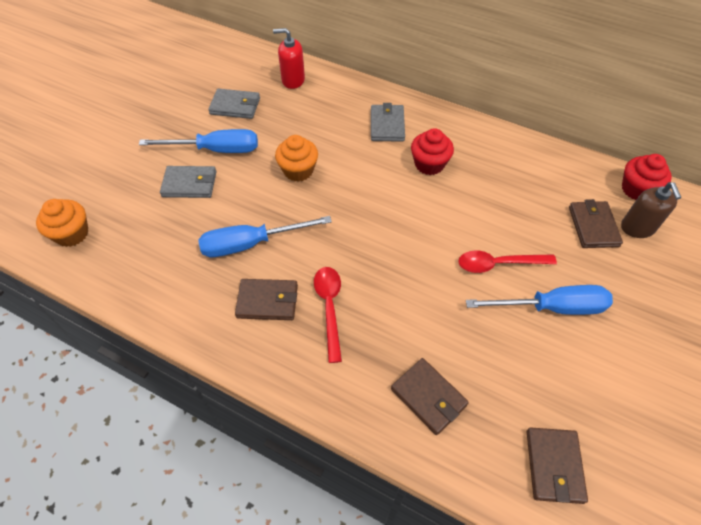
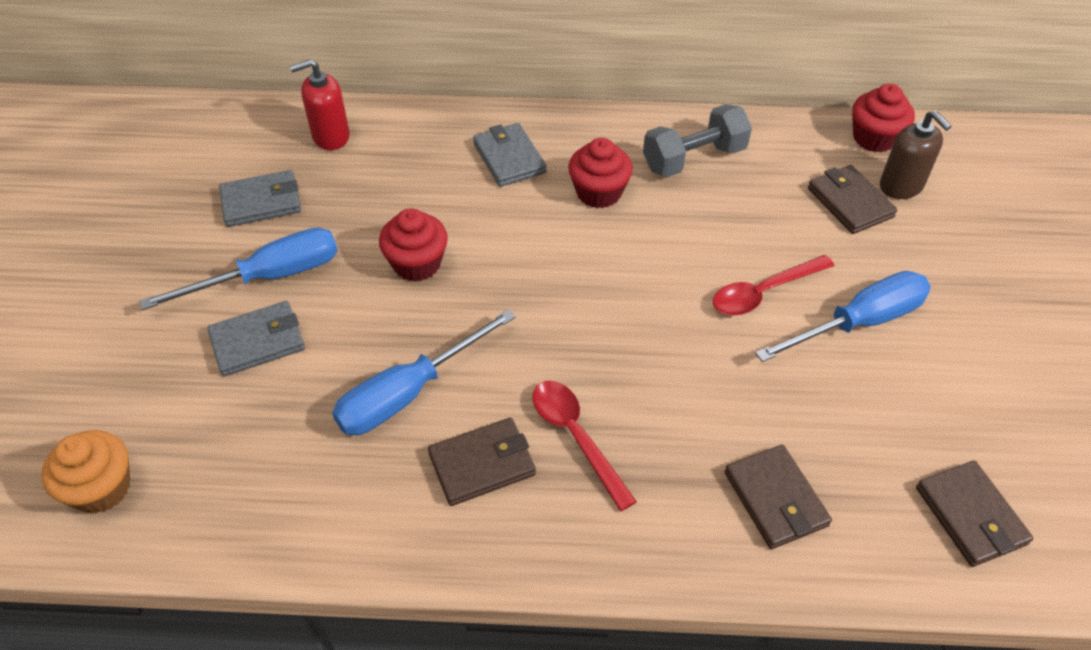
camera: 25 degrees left, 5 degrees down
(298, 170) = (417, 264): orange cupcake -> red cupcake
(428, 397) = (775, 499): brown wallet -> brown wallet turned 45 degrees clockwise
(502, 163) = (694, 159): none -> grey dumbbell

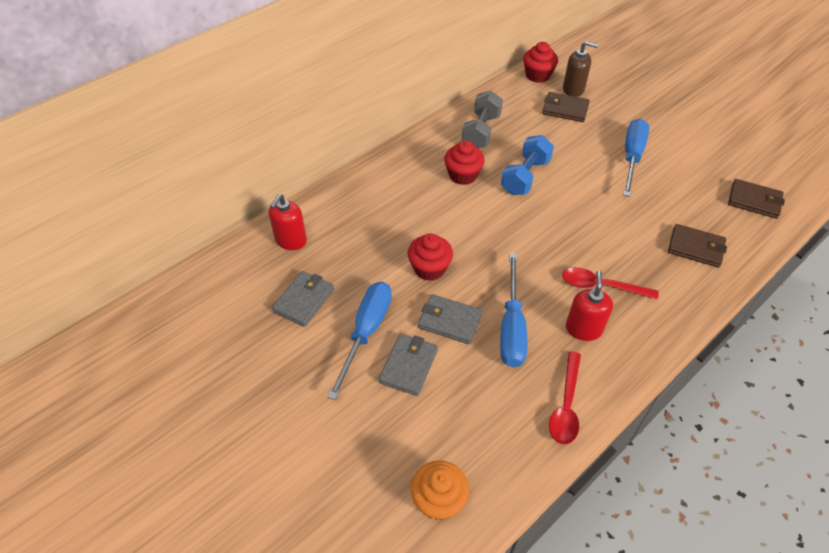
camera: 45 degrees left, 0 degrees up
(482, 464) = (583, 329): brown wallet -> red soap dispenser
(509, 158) = (399, 187): grey wallet -> grey wallet (449, 321)
(672, 246) = (525, 177): none -> blue dumbbell
(763, 292) = (585, 170): red spoon -> red spoon (566, 405)

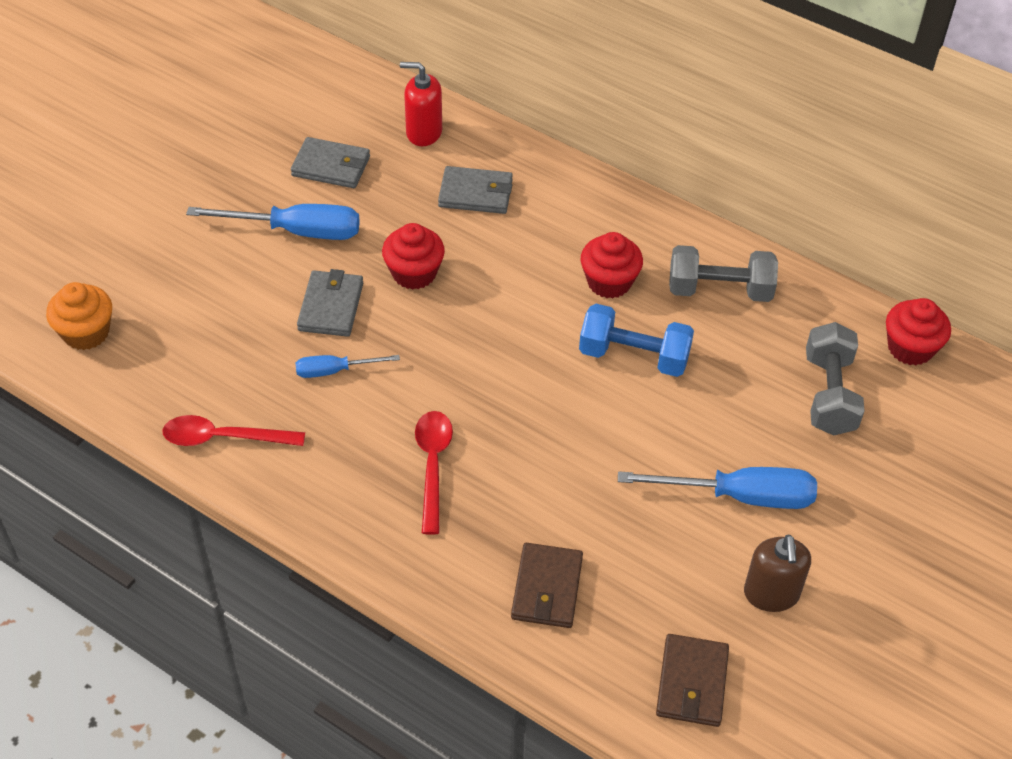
camera: 75 degrees right, 0 degrees up
(408, 366) = (254, 278): grey wallet -> grey wallet (476, 193)
(511, 327) = (334, 371): blue screwdriver -> blue screwdriver, size x0.56
(565, 109) = (829, 394): brown wallet -> grey dumbbell
(573, 89) = (893, 402): brown soap dispenser -> brown soap dispenser (771, 594)
(583, 329) = (349, 449): red soap dispenser -> none

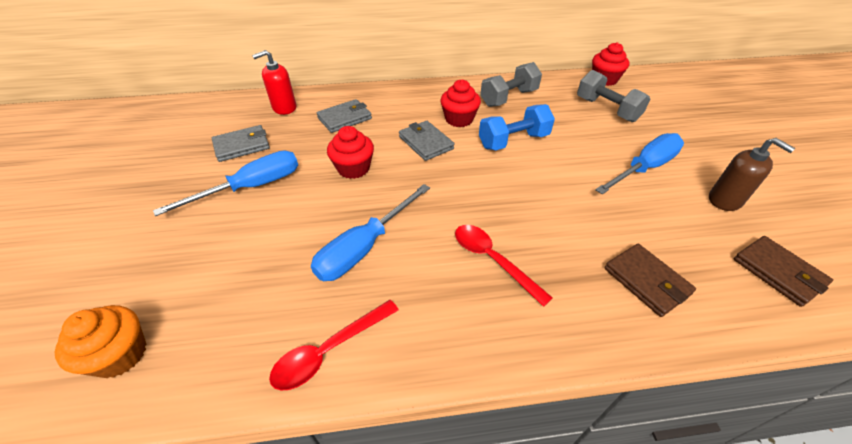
camera: 40 degrees left, 5 degrees down
(331, 306) = (320, 213): grey wallet -> grey wallet (426, 143)
(334, 371) = (364, 247): blue screwdriver -> blue screwdriver, size x1.79

